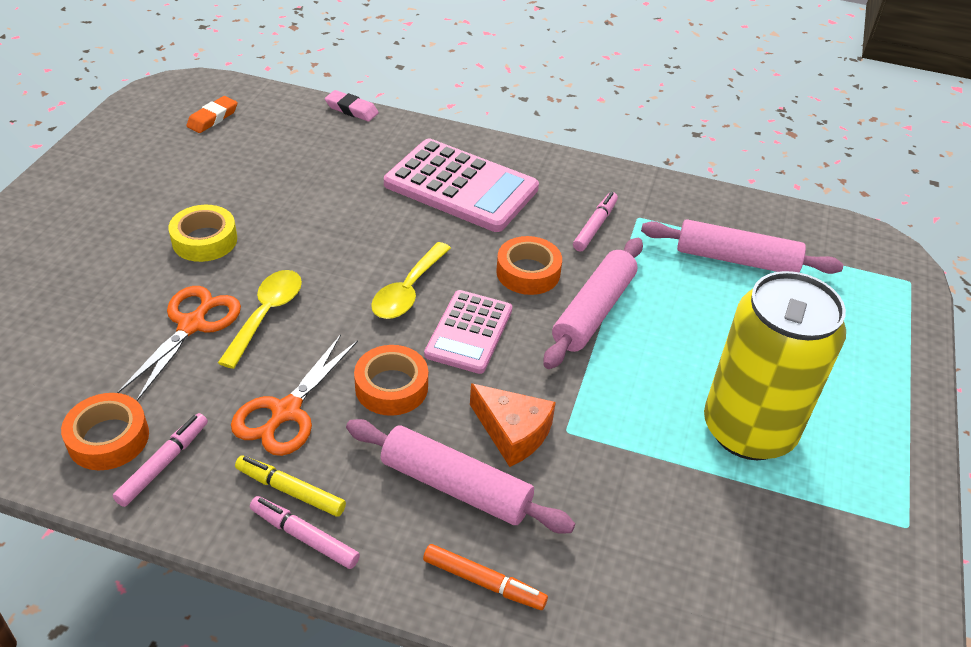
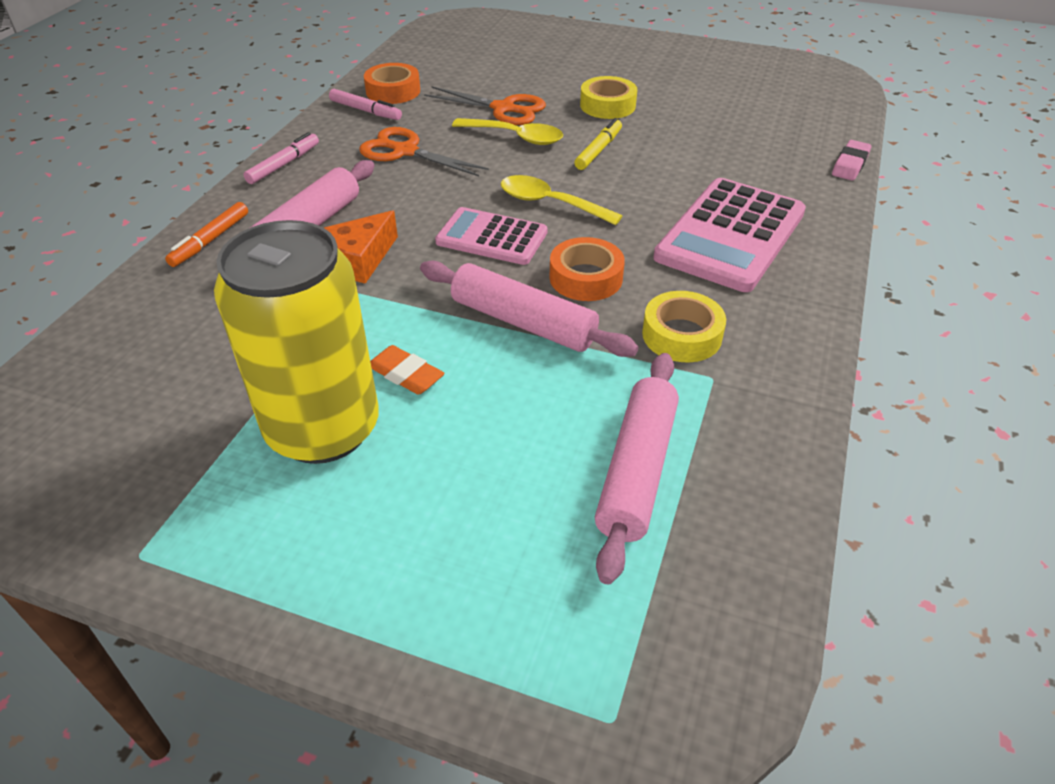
camera: 95 degrees right, 0 degrees up
(212, 118) = (791, 95): orange eraser -> orange eraser (405, 374)
(290, 491) = (327, 157): yellow marker -> yellow marker (598, 150)
(391, 387) = (425, 196): orange tape -> none
(595, 226) = (681, 335): pink marker -> yellow tape

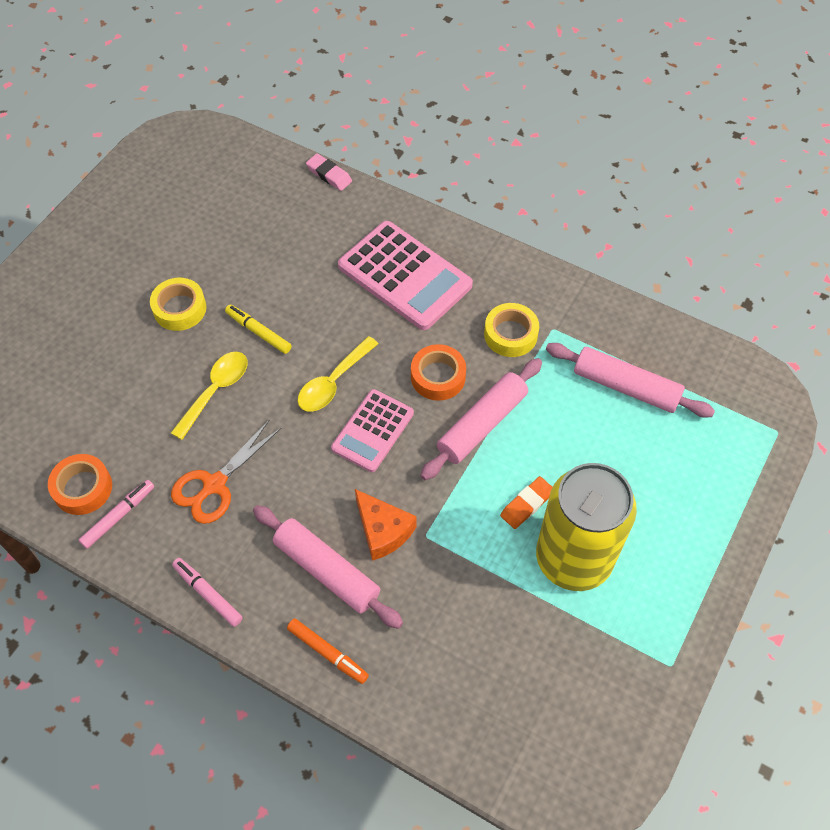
camera: 80 degrees left, 15 degrees up
(503, 109) = (157, 393): orange scissors -> none

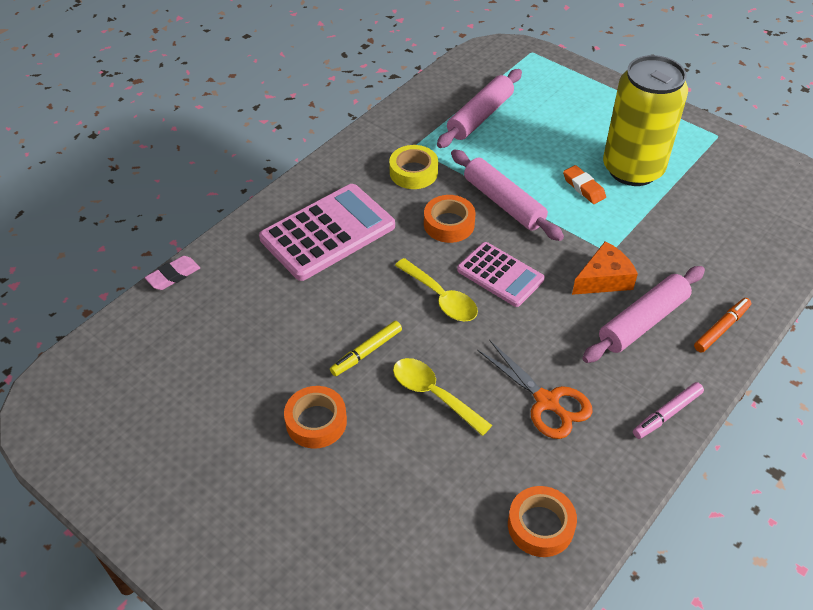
camera: 80 degrees left, 10 degrees down
(118, 516) = (578, 490): pink marker -> none
(179, 309) = (316, 422): yellow tape -> orange tape

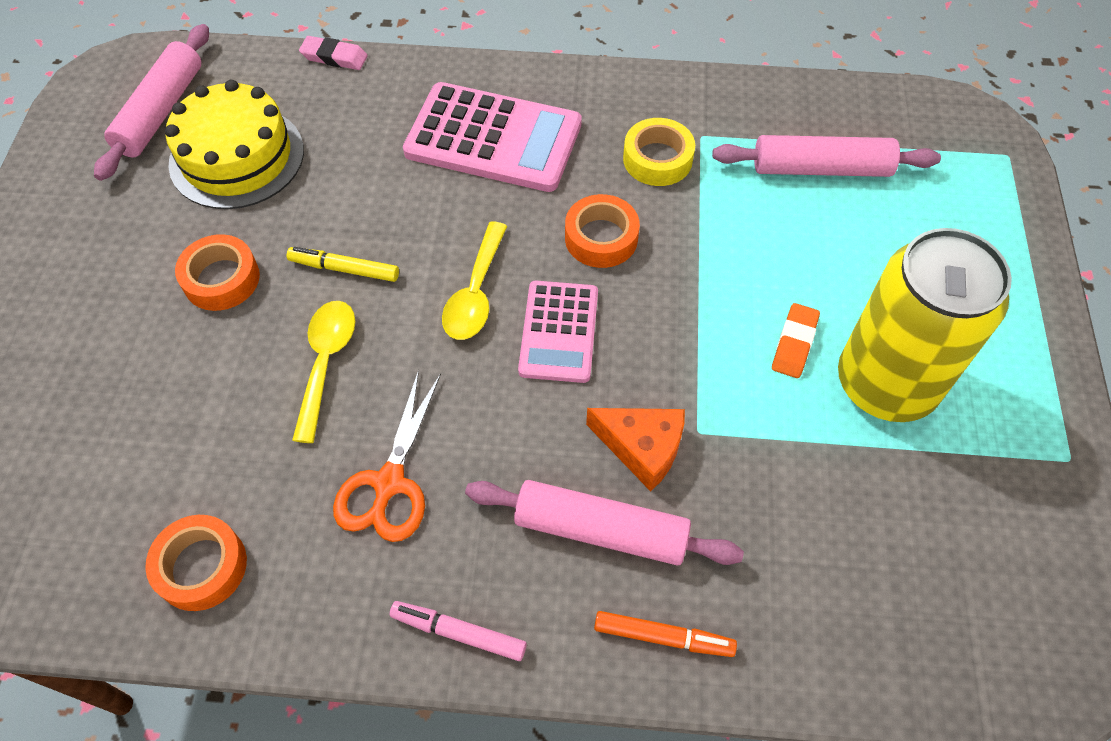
camera: 55 degrees right, 10 degrees up
(212, 368) = (237, 157): none -> yellow cake
(503, 203) = (686, 272): pink rolling pin -> pink rolling pin (161, 111)

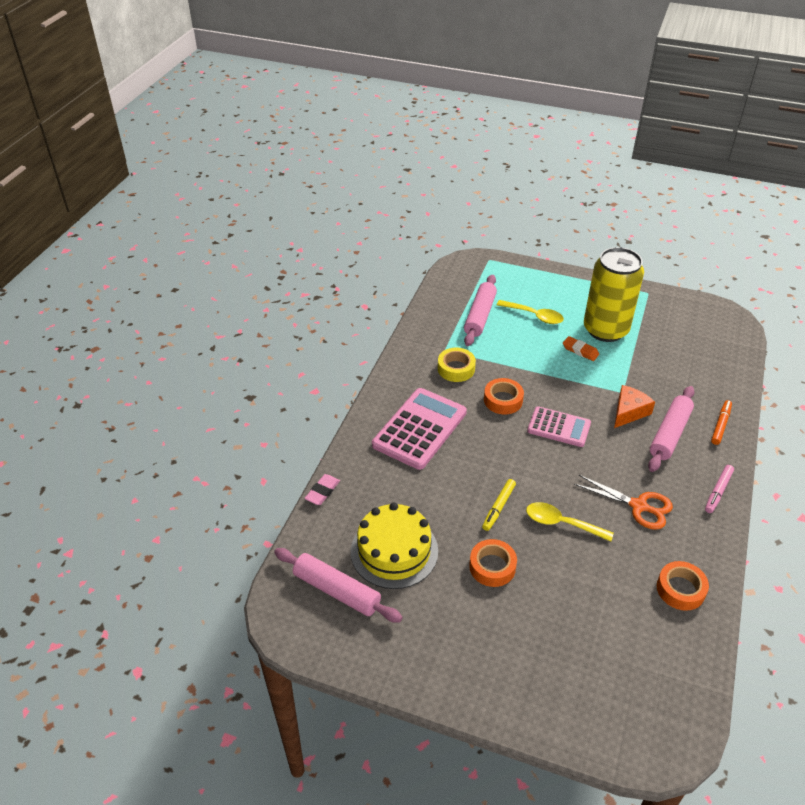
camera: 75 degrees left, 15 degrees down
(476, 293) = (528, 454): yellow spoon -> yellow spoon (534, 316)

